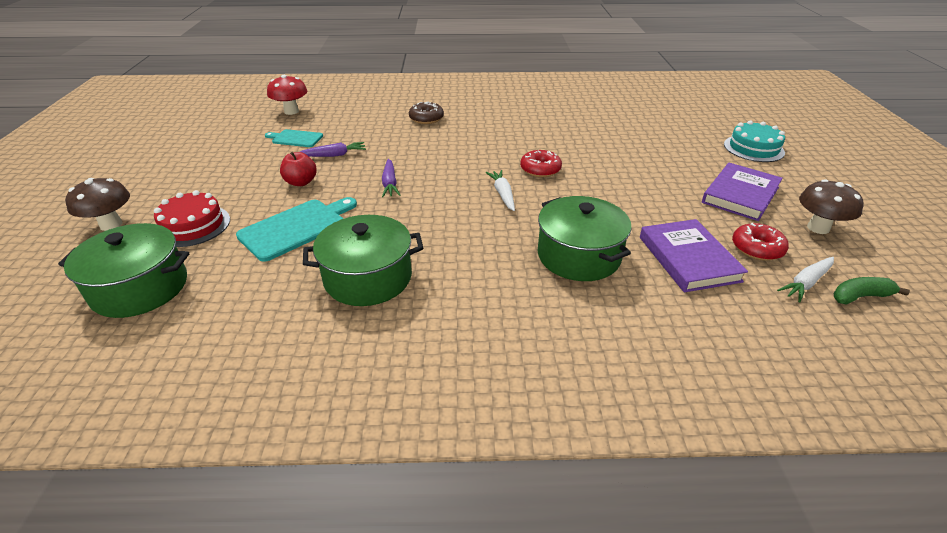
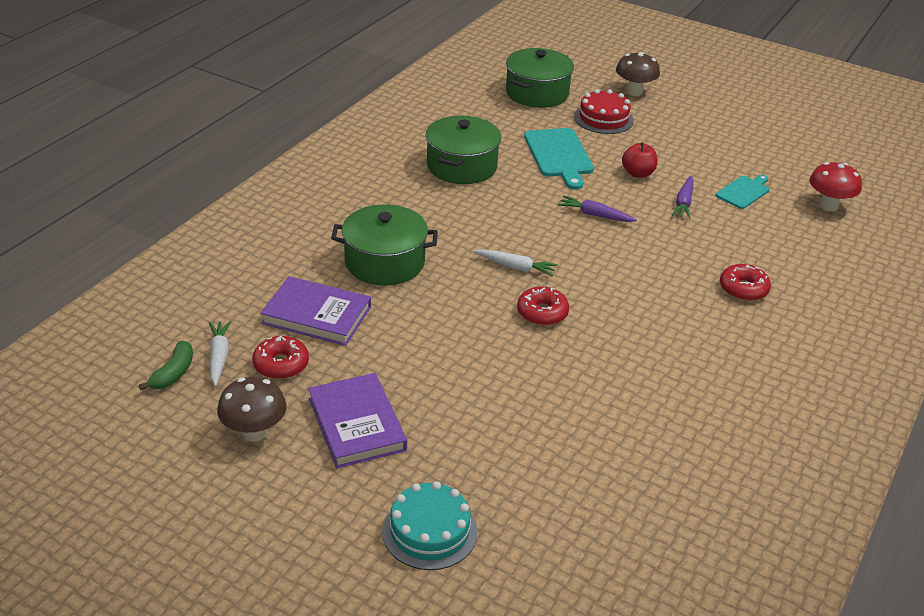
camera: 120 degrees right, 0 degrees up
(426, 118) = (743, 289): brown donut -> red donut

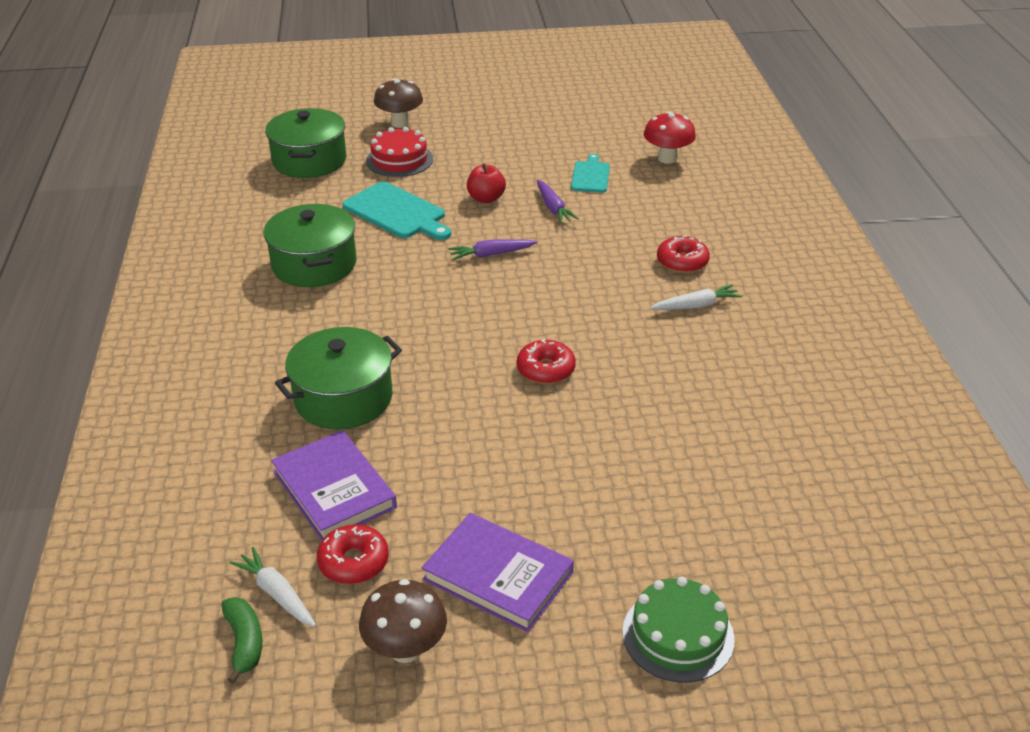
camera: 35 degrees left, 0 degrees up
(316, 315) = (334, 490): purple book -> purple book turned 75 degrees clockwise
(429, 531) = (678, 635): turquoise cake -> green cake
(516, 267) = (475, 339): white carrot -> white carrot (696, 306)

